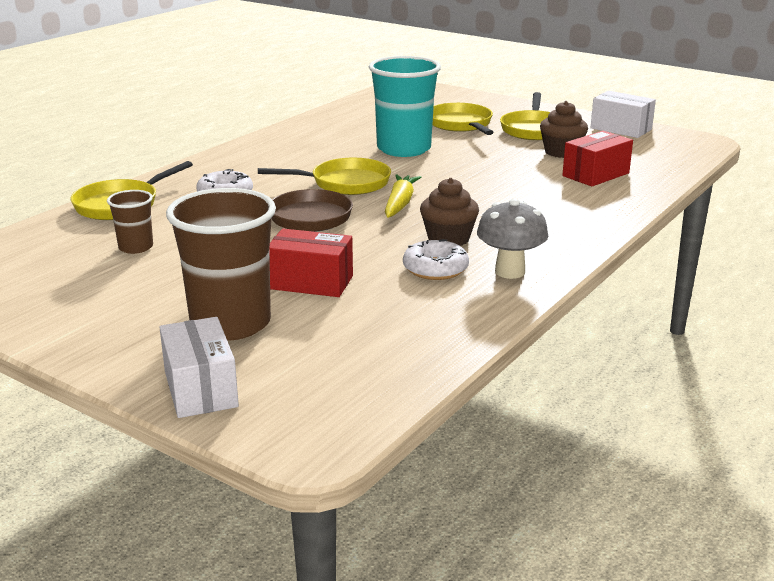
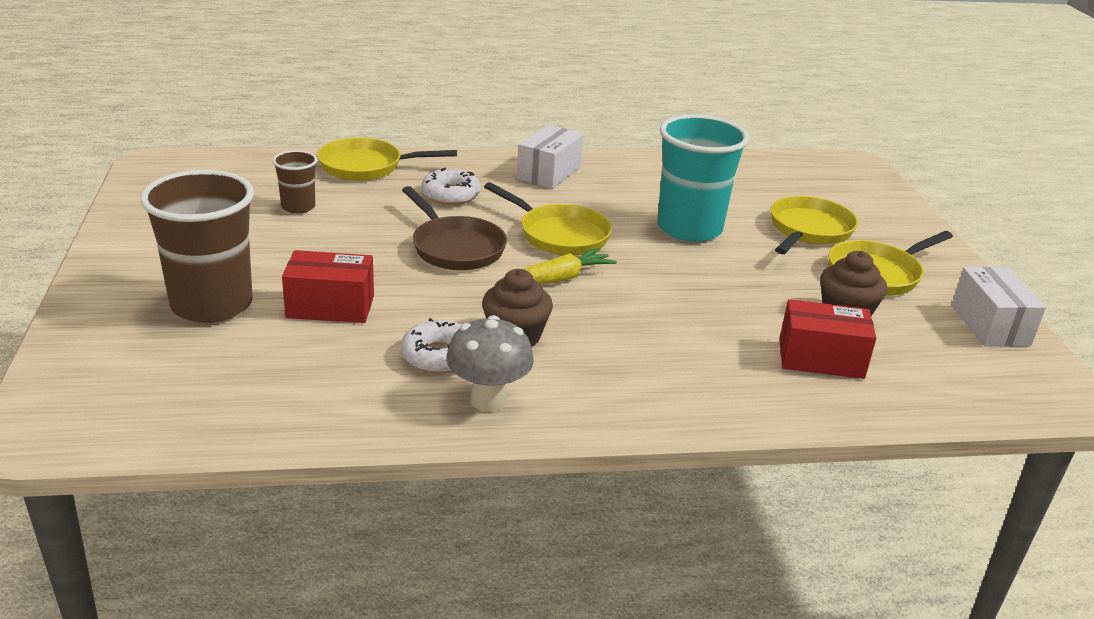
camera: 45 degrees right, 5 degrees up
(200, 389) = (90, 340): white box -> white box (549, 173)
(311, 282) = (330, 307): red box -> red box turned 60 degrees counterclockwise

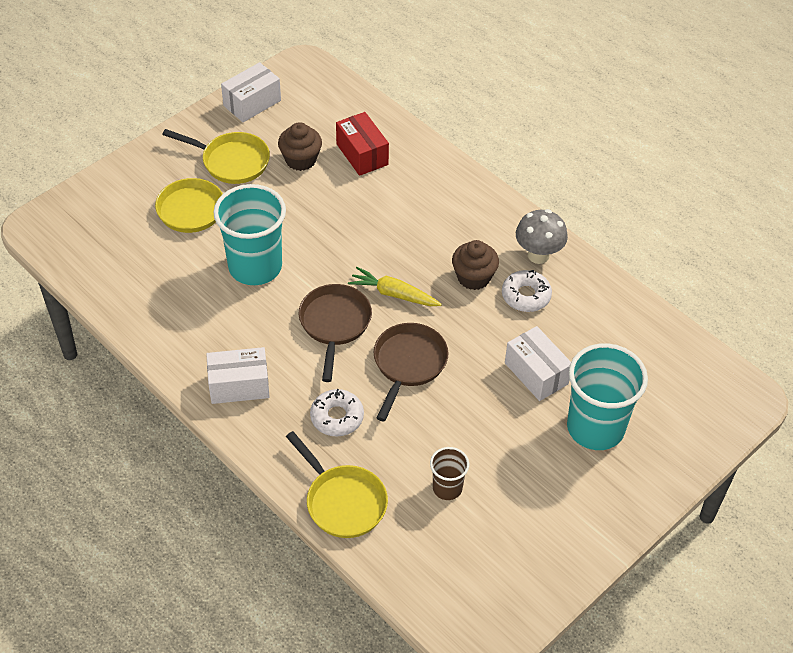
camera: 125 degrees left, 20 degrees up
(212, 304) = (595, 427): brown cup -> turquoise cup
(330, 307) = (536, 373): red box -> white box
(559, 235) = (335, 324): yellow pan -> brown pan

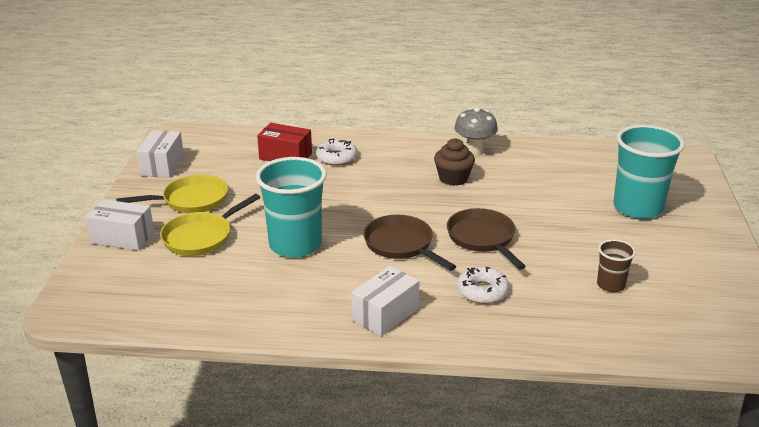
camera: 40 degrees left, 20 degrees down
(300, 160) = (244, 177): brown cupcake -> none
(343, 502) = (561, 334): yellow pan -> none
(393, 294) = (416, 210): yellow carrot -> none
(526, 296) = (498, 171): white donut -> white donut (336, 158)
(536, 373) = (564, 202): white box -> white box (123, 238)

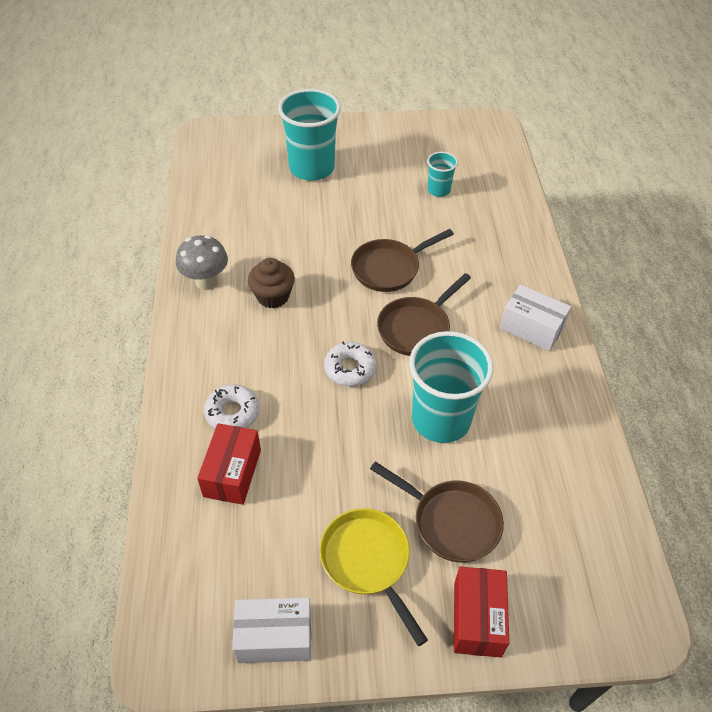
camera: 100 degrees left, 20 degrees up
(123, 238) = (477, 619): white box -> red box
(201, 237) = (451, 522): yellow pan -> brown pan
(482, 291) = (474, 266): white donut -> white donut (350, 368)
(610, 285) = (438, 190): brown cup -> turquoise cup

